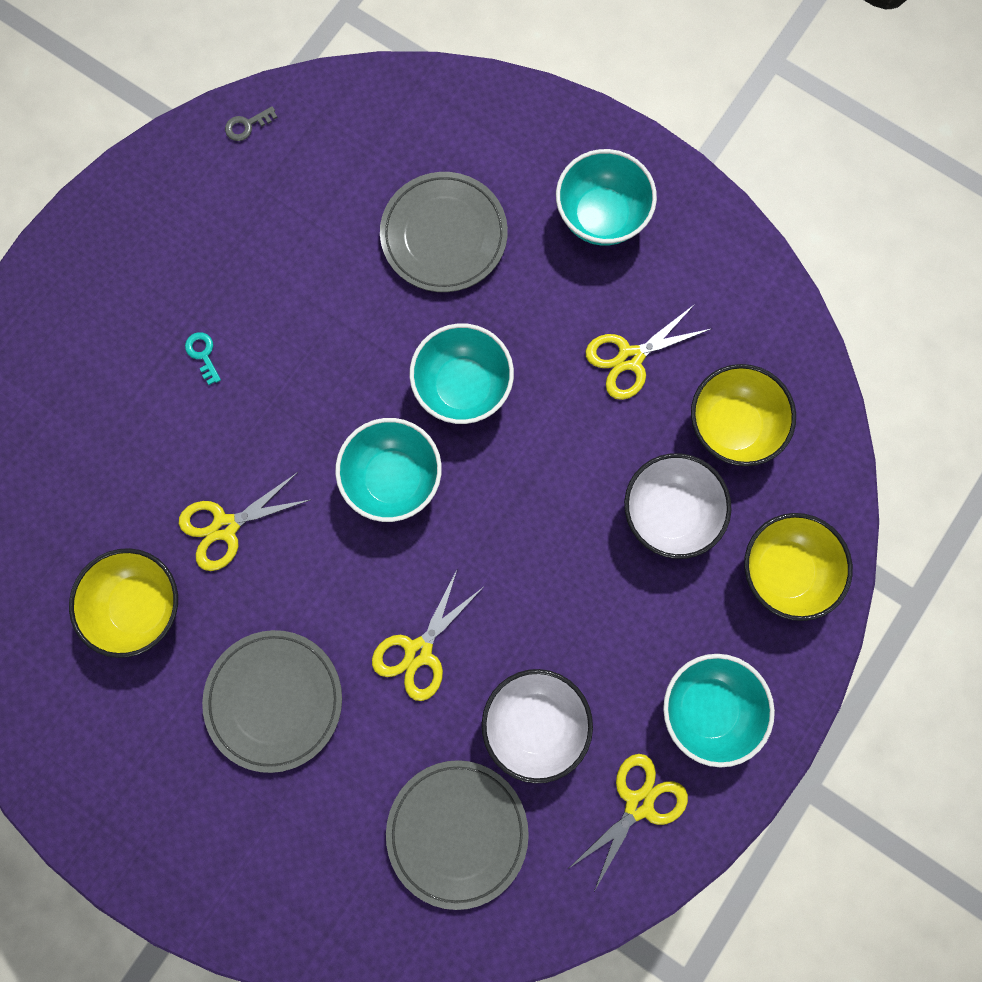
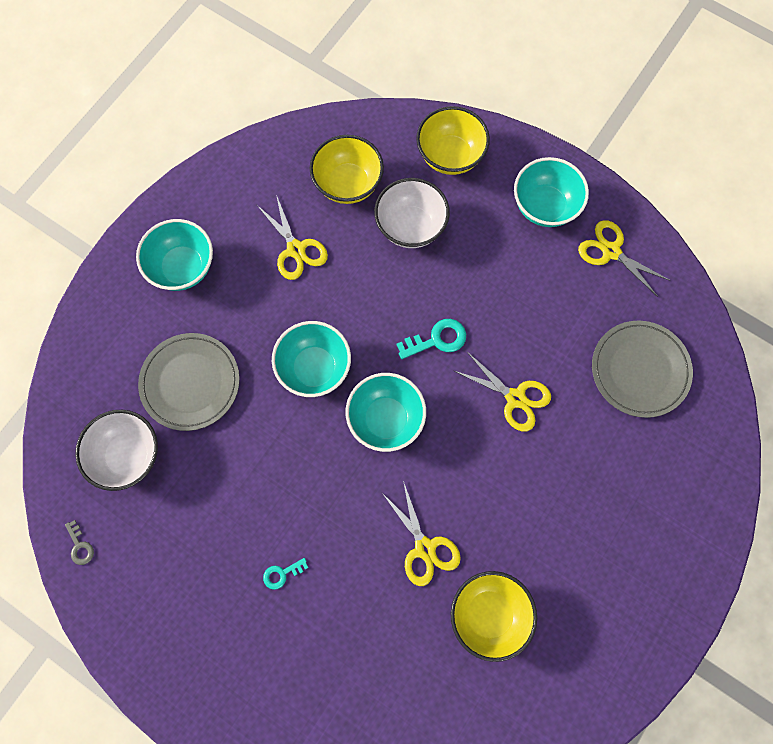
camera: 90 degrees left, 5 degrees down
(274, 700) = (556, 504): grey plate -> none
(502, 547) = (437, 339): none -> turquoise key
(535, 722) = (561, 318): white bowl -> white bowl (128, 455)

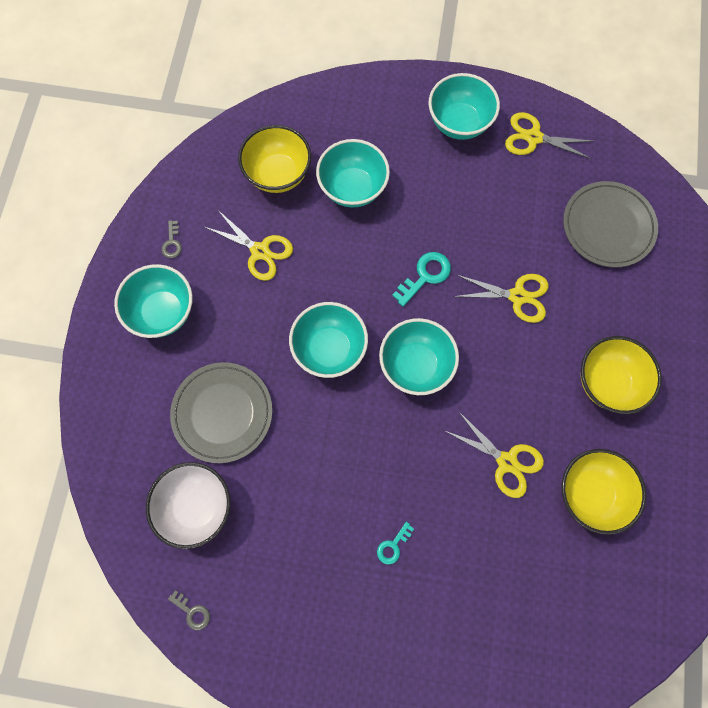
camera: 25 degrees left, 0 degrees up
(221, 207) = (172, 243): none -> grey key
(410, 227) = (352, 188): white bowl -> turquoise bowl
(450, 156) = (356, 113): yellow bowl -> yellow bowl (607, 382)

